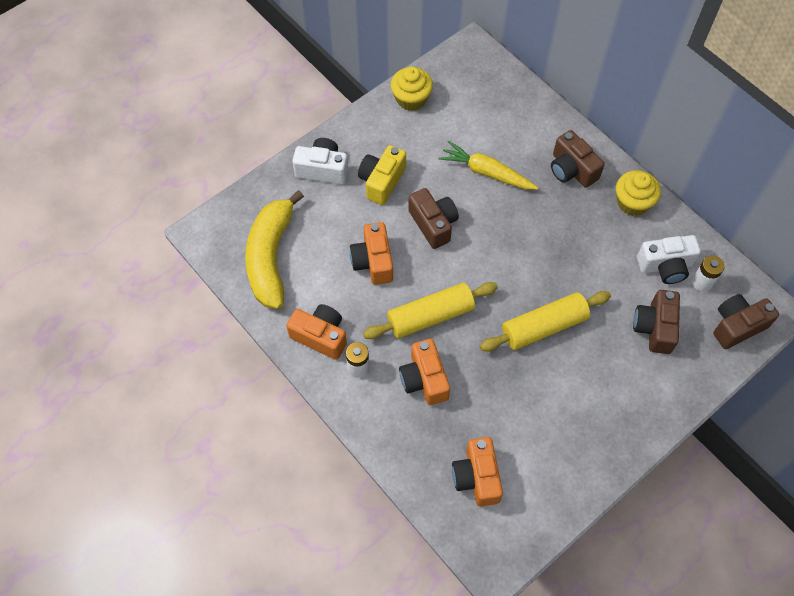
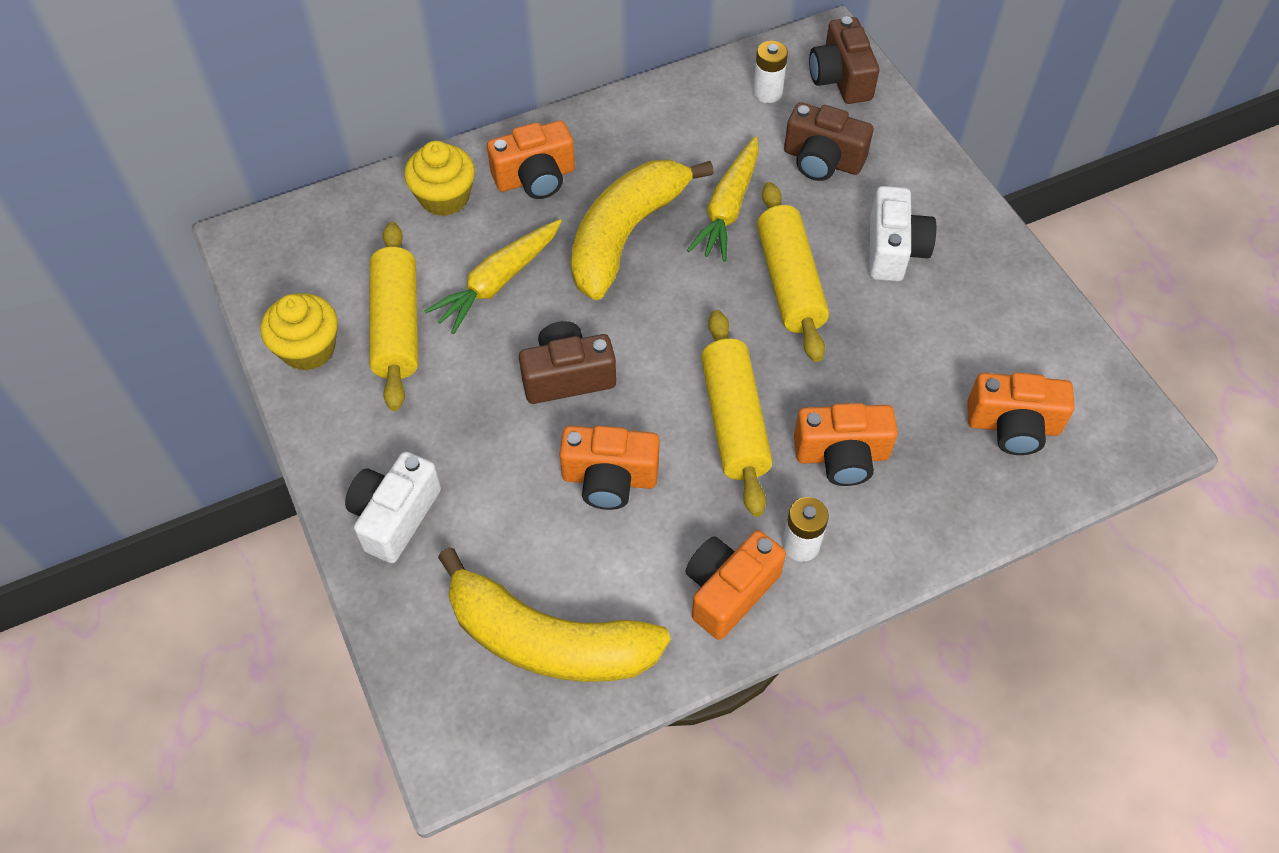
camera: 75 degrees left, 5 degrees down
(382, 181) = (457, 430): yellow camera -> none
(439, 133) = (396, 326): none -> yellow rolling pin
(546, 228) = (626, 235): none -> yellow banana
(572, 169) = (535, 178): brown camera -> orange camera
(590, 280) = (728, 208): none -> yellow carrot
(632, 202) = (617, 126): yellow cupcake -> yellow cupcake (444, 197)
(665, 266) = (731, 121): white camera -> white camera (894, 250)

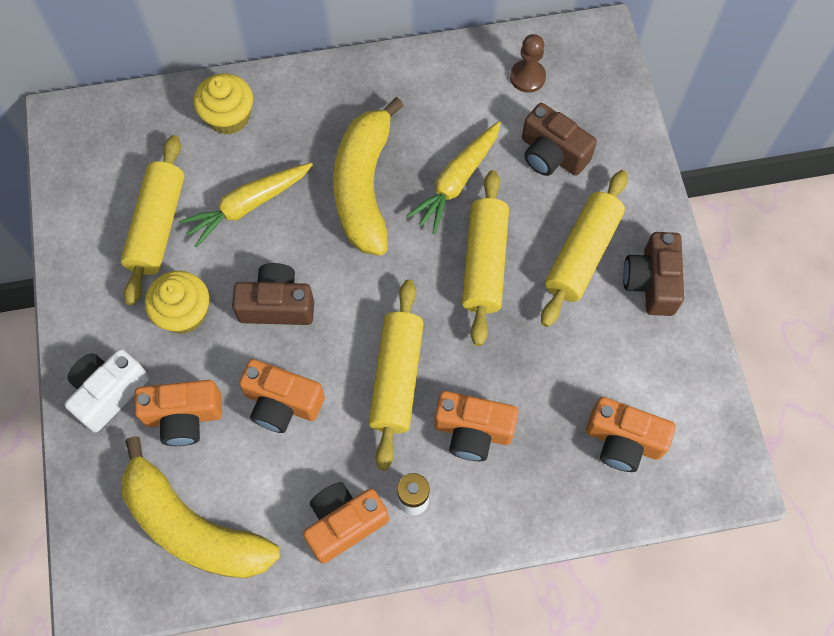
camera: 15 degrees right, 10 degrees up
(308, 349) = (83, 230): yellow cupcake -> yellow cupcake (184, 313)
(535, 178) = (307, 115): orange camera -> orange camera (184, 417)
(626, 235) = (364, 187): yellow banana -> yellow banana turned 45 degrees counterclockwise
(767, 92) = (527, 77): white battery -> brown pawn
(841, 78) = (596, 77): brown camera -> brown camera (651, 282)
(894, 250) = (582, 254): white camera -> yellow rolling pin

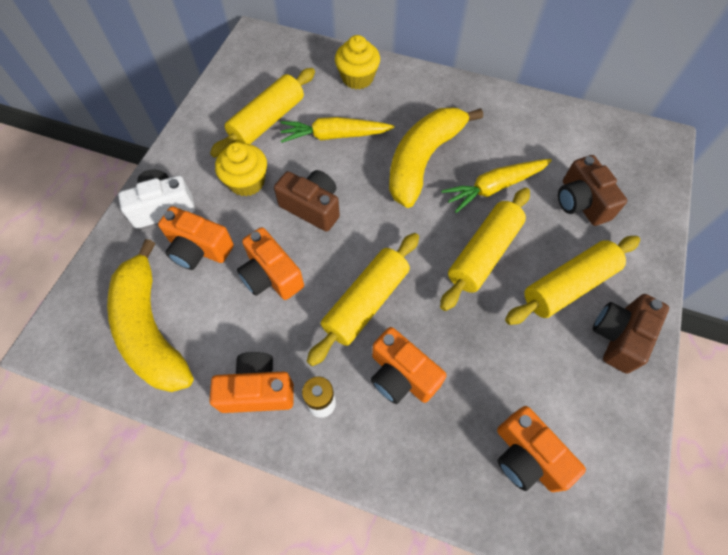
camera: 30 degrees right, 5 degrees down
(527, 77) = (589, 143): brown pawn -> none

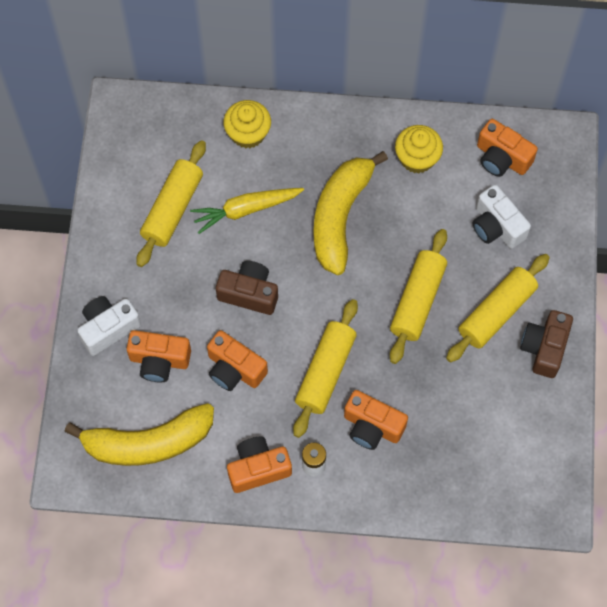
camera: 15 degrees left, 5 degrees up
(151, 328) = (148, 442): yellow banana -> yellow banana turned 60 degrees counterclockwise
(247, 182) = (177, 282): yellow cupcake -> yellow cupcake (417, 158)
(494, 187) = (414, 230): yellow carrot -> none
(526, 456) = (484, 463): orange camera -> orange camera (502, 158)
(581, 202) = (496, 226): brown camera -> white camera

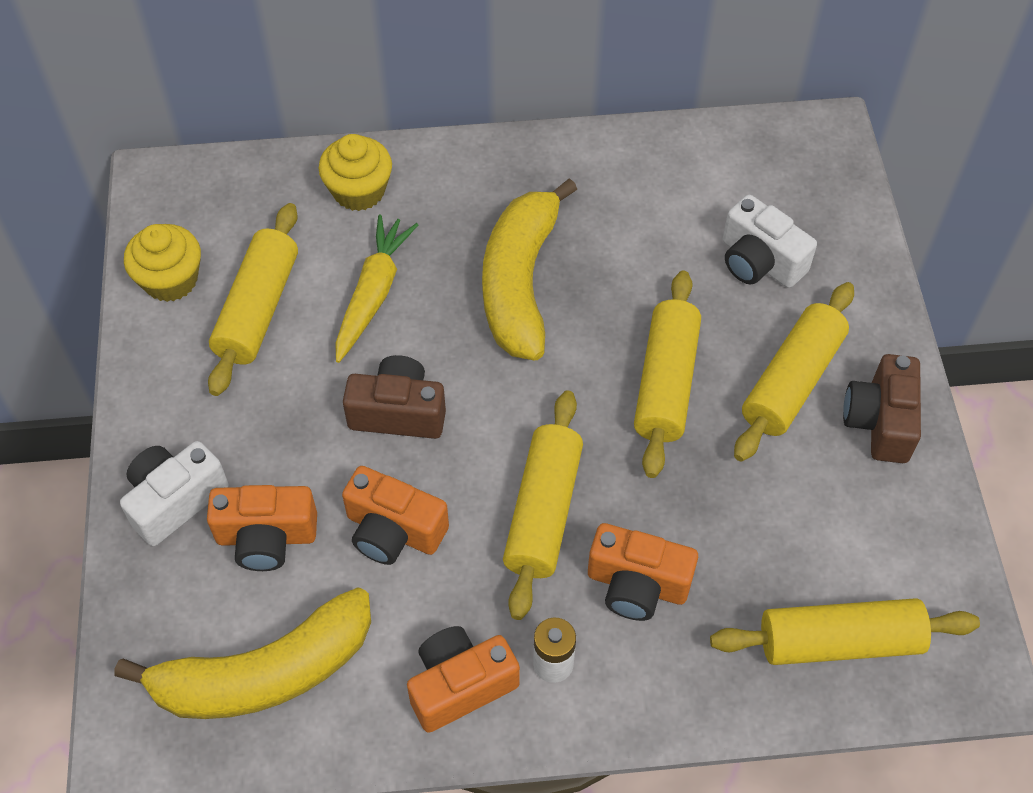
camera: 10 degrees left, 10 degrees down
(246, 210) = (373, 294): yellow carrot -> yellow carrot turned 135 degrees clockwise
(417, 158) = (618, 188): yellow cupcake -> yellow cupcake (170, 280)
(483, 481) = (839, 642): none -> yellow rolling pin
(502, 158) = (742, 171): orange camera -> none

